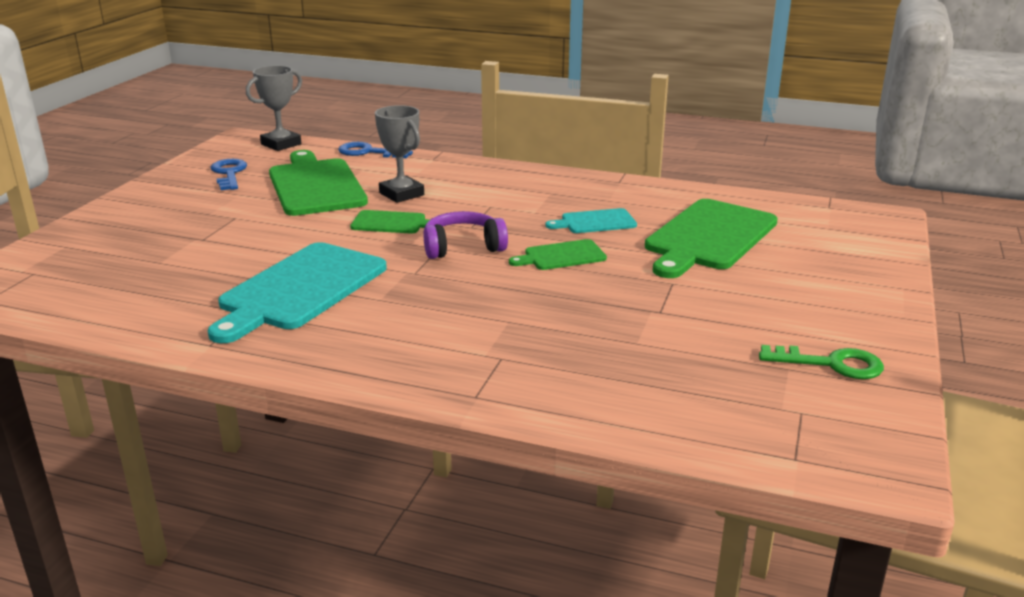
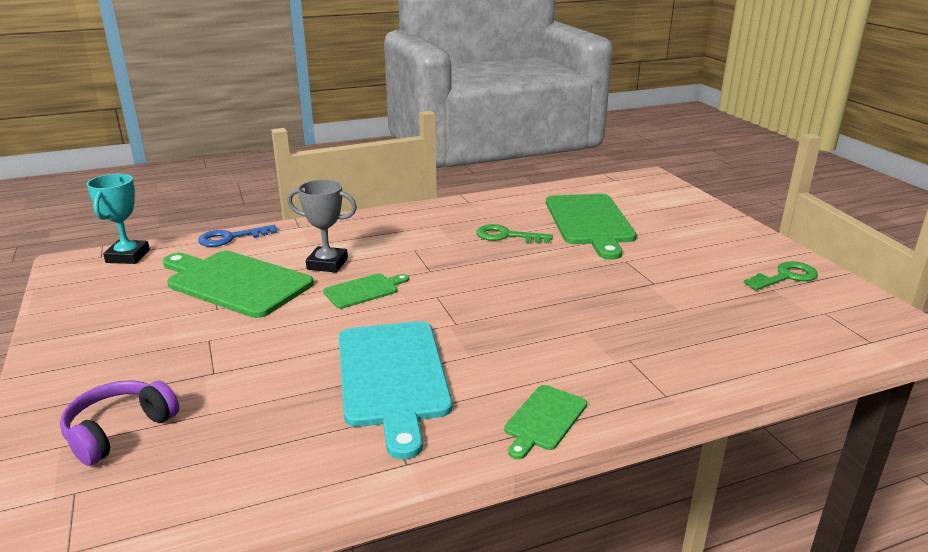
camera: 40 degrees left, 0 degrees up
(229, 173) = (123, 301): blue key -> none
(281, 144) = (128, 256): grey trophy -> turquoise trophy
(463, 247) = (454, 289): purple headphones -> purple headphones (119, 431)
(561, 256) = (530, 269): green cutting board -> green cutting board (544, 419)
(595, 222) = (506, 236): turquoise cutting board -> green key

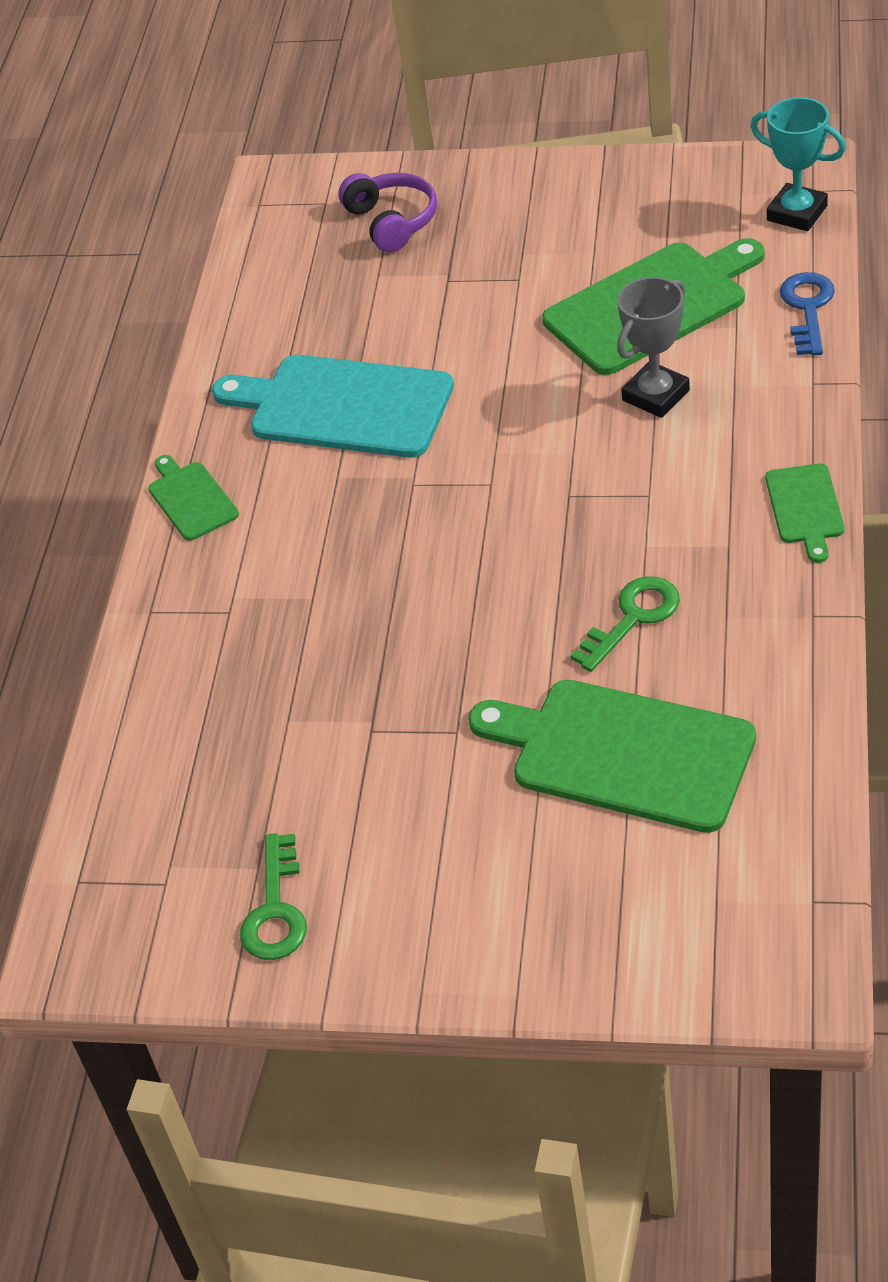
camera: 125 degrees right, 20 degrees up
(363, 290) = (552, 418): green cutting board -> green cutting board (805, 508)

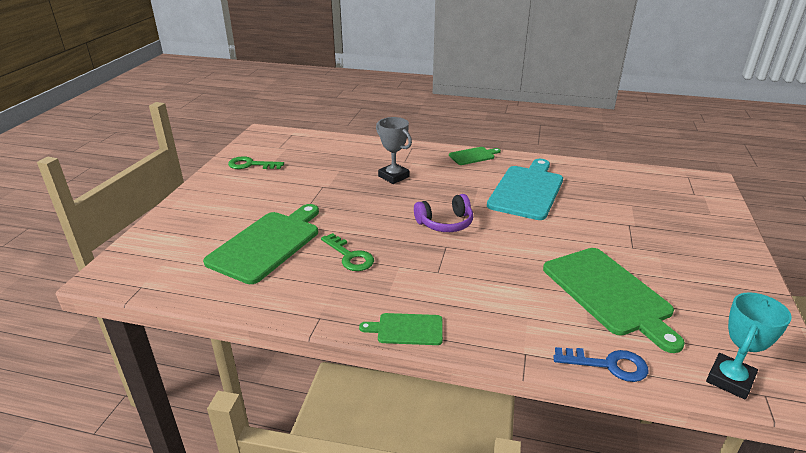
camera: 90 degrees right, 15 degrees down
(392, 222) = (680, 211): purple headphones -> purple headphones (445, 223)
(656, 395) = (521, 284): grey trophy -> grey trophy (393, 176)

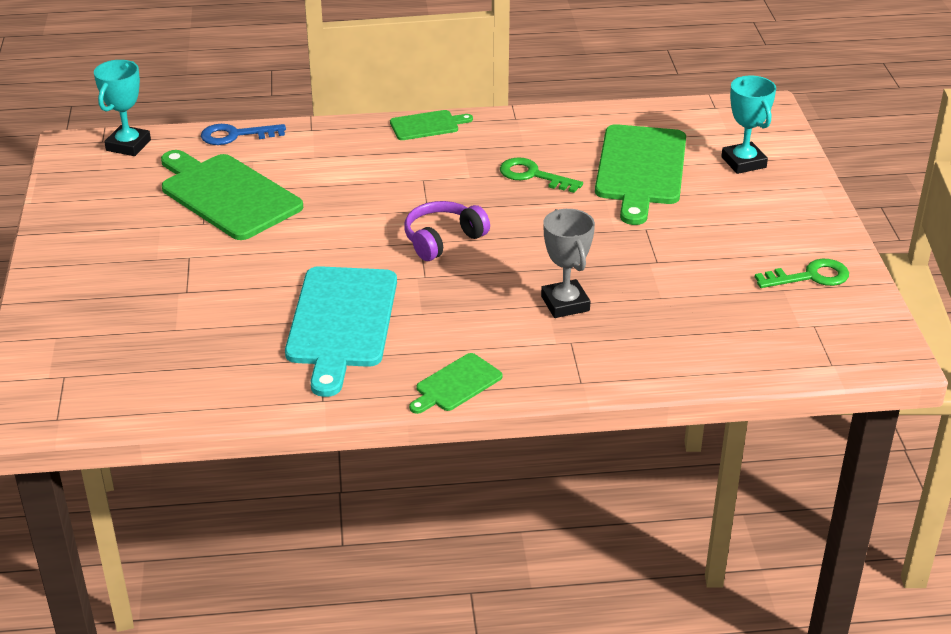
camera: 160 degrees right, 5 degrees up
(191, 233) = (743, 162): none -> turquoise trophy
(393, 176) = (565, 303): grey trophy -> grey trophy turned 45 degrees clockwise

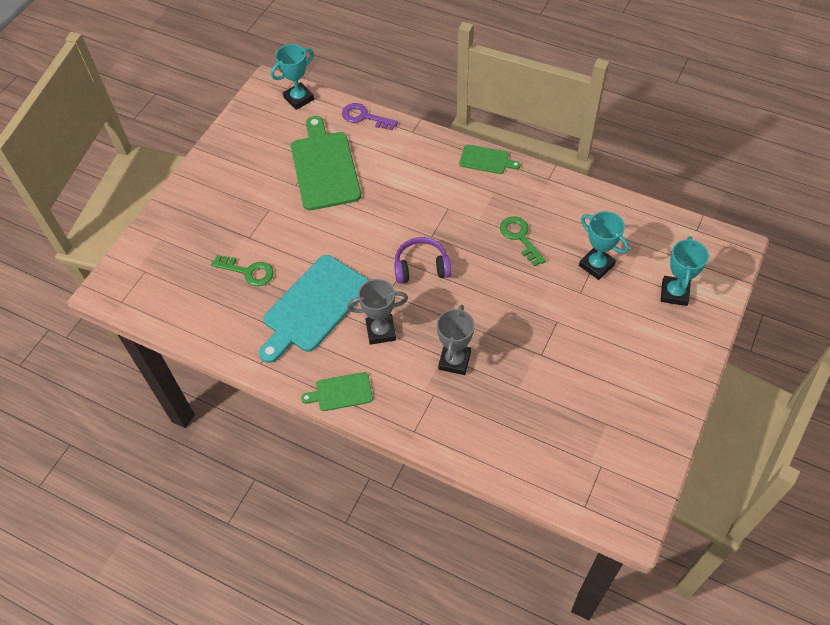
camera: 35 degrees right, 20 degrees up
(235, 135) = (364, 117): blue key -> purple key
(450, 312) = (381, 331): none -> grey trophy
(640, 169) = (596, 265): green cutting board -> turquoise trophy
(810, 276) = (634, 422): green key -> green key (248, 271)

